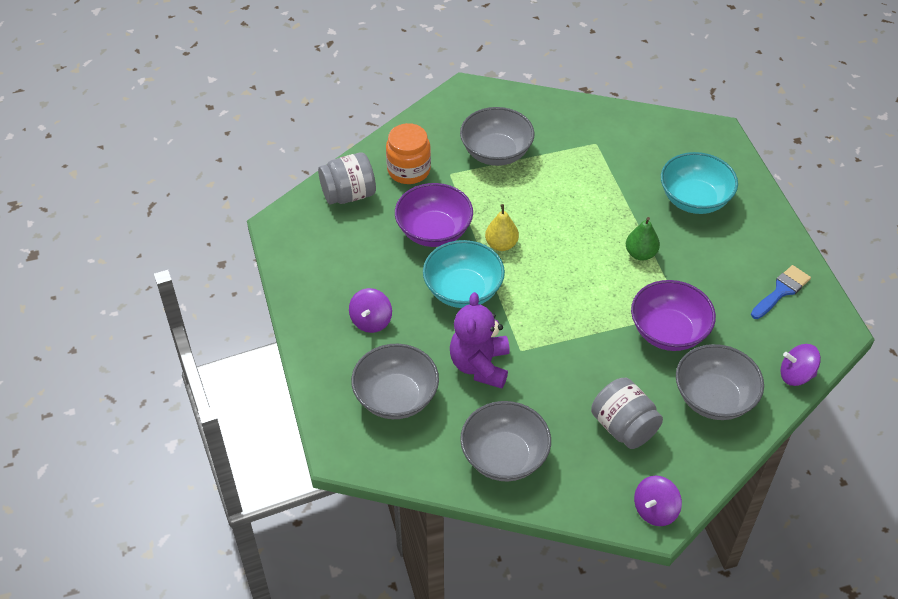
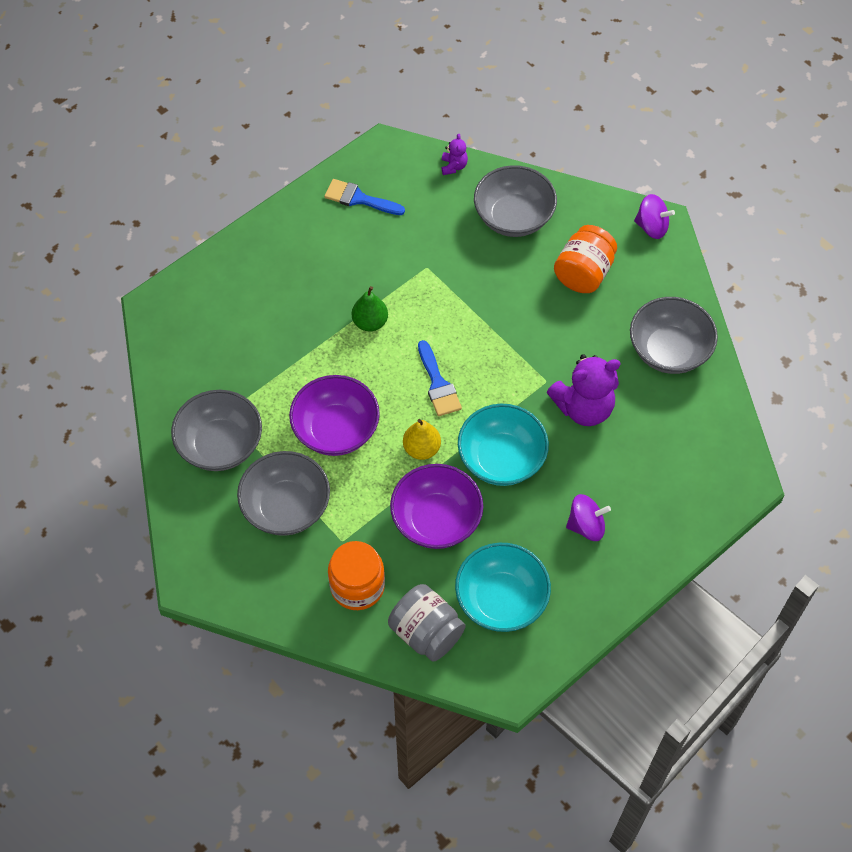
camera: 115 degrees left, 10 degrees up
(396, 397) = (661, 462): grey bowl -> grey bowl (220, 445)
(556, 276) = (438, 384): none -> blue brush
(623, 427) = (583, 273): grey jar -> orange jar
(668, 331) = (457, 271): purple bowl -> purple bowl (336, 430)
(694, 199) = (270, 298): turquoise bowl -> turquoise bowl (501, 600)
(796, 375) = (453, 166): purple spinning top -> purple teddy bear

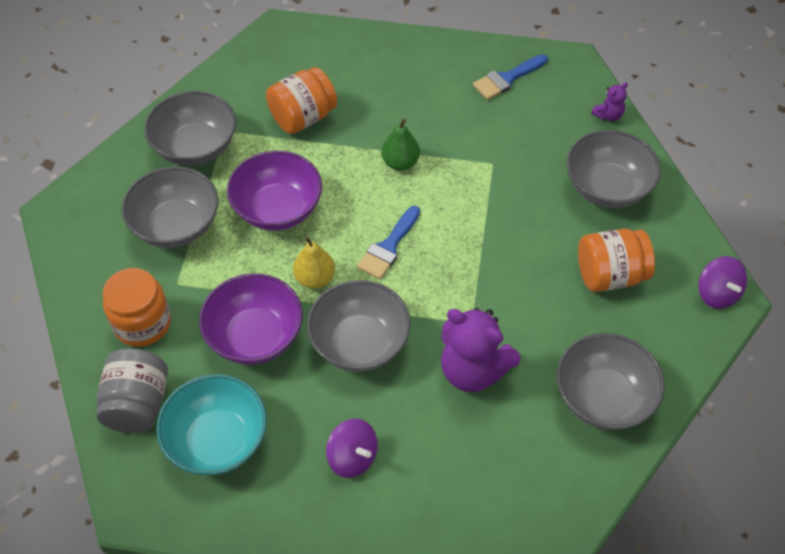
camera: 50 degrees right, 5 degrees down
(263, 353) = (303, 117): none -> orange jar
(359, 199) = (507, 78): blue brush -> blue brush turned 105 degrees counterclockwise
(501, 459) = (359, 343): turquoise bowl -> grey bowl

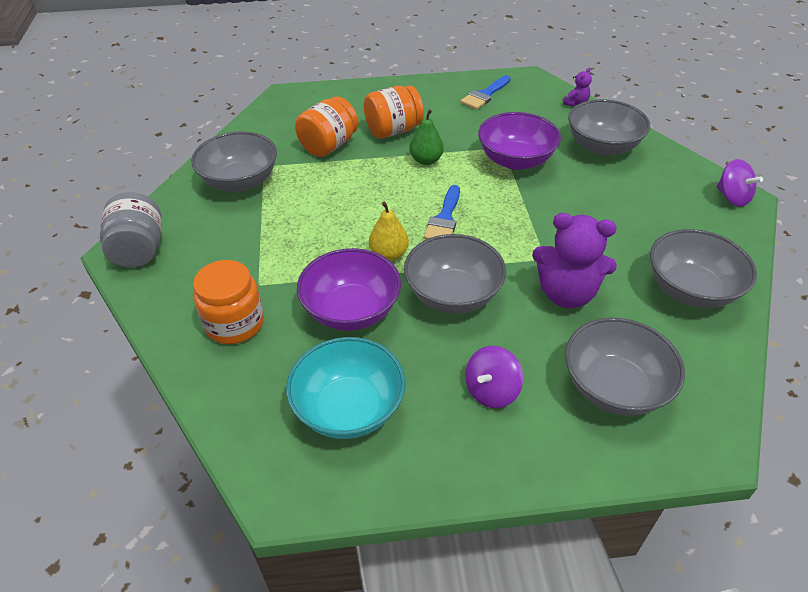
camera: 15 degrees left, 10 degrees down
(138, 404) = (253, 395): grey jar -> grey jar (139, 250)
(176, 225) = (242, 240): grey bowl -> grey bowl (614, 387)
(277, 209) = (333, 210): purple bowl -> purple bowl (515, 160)
(352, 457) = (491, 391): purple spinning top -> purple spinning top turned 105 degrees clockwise
(610, 275) = (640, 202): orange jar -> orange jar (393, 130)

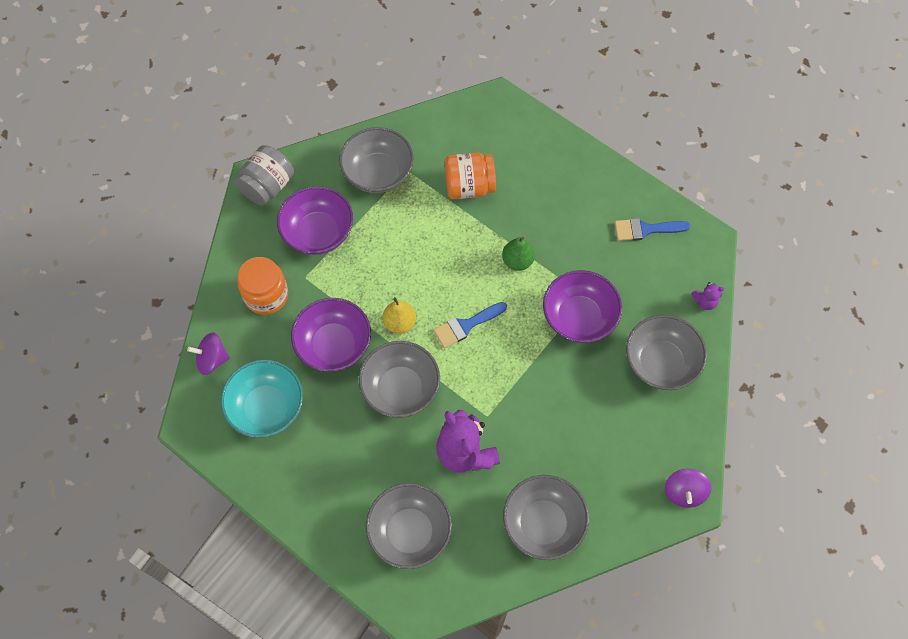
camera: 45 degrees right, 20 degrees up
(232, 248) = (318, 233): none -> purple bowl
(393, 130) = (530, 210): orange jar -> none
(491, 391) = (345, 469): purple spinning top -> purple spinning top (212, 359)

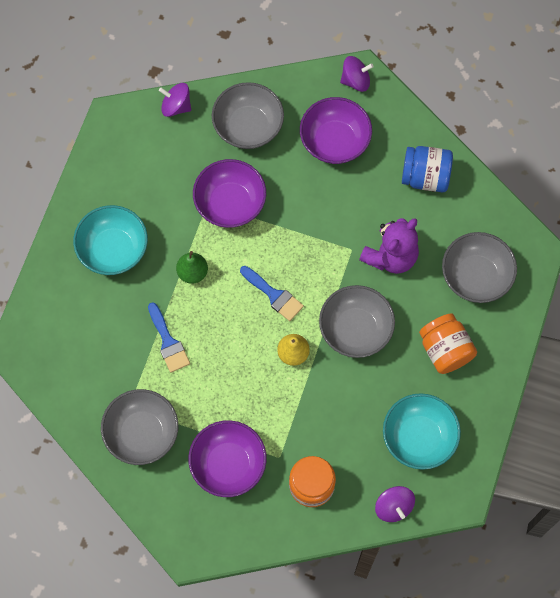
camera: 110 degrees left, 5 degrees up
(268, 186) = (194, 535): grey jar -> none
(334, 345) = (337, 403): purple bowl -> purple bowl (334, 141)
(469, 186) = (127, 342): orange jar -> orange jar (445, 350)
(543, 523) = (425, 177): grey bowl -> blue jar
(566, 201) = (113, 249): none -> turquoise bowl
(645, 229) = (120, 172): blue brush -> blue brush (168, 342)
(705, 301) = (176, 106): purple teddy bear -> purple spinning top

